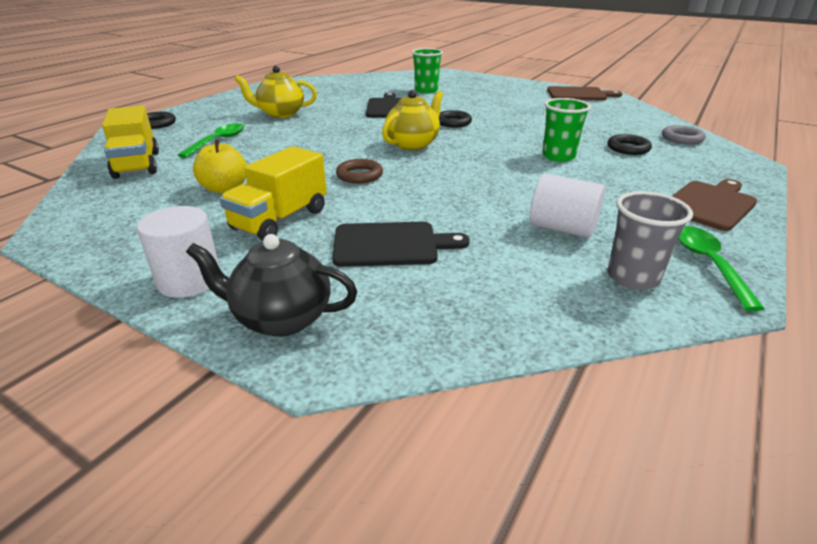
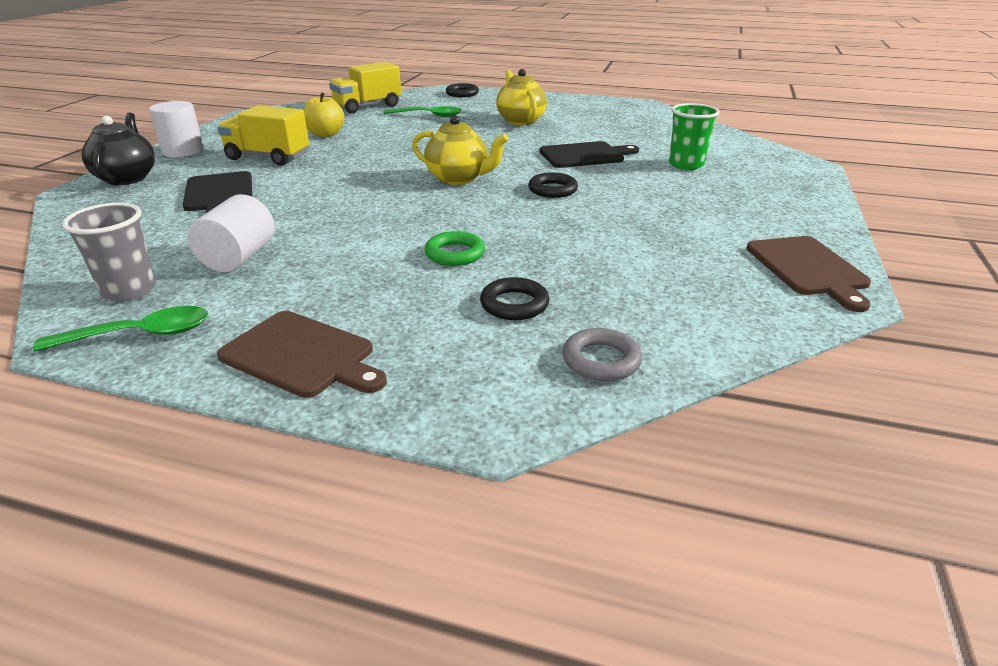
camera: 75 degrees right, 0 degrees up
(359, 175) = (362, 168): brown ring -> none
(558, 156) = (455, 254): green cup -> green ring

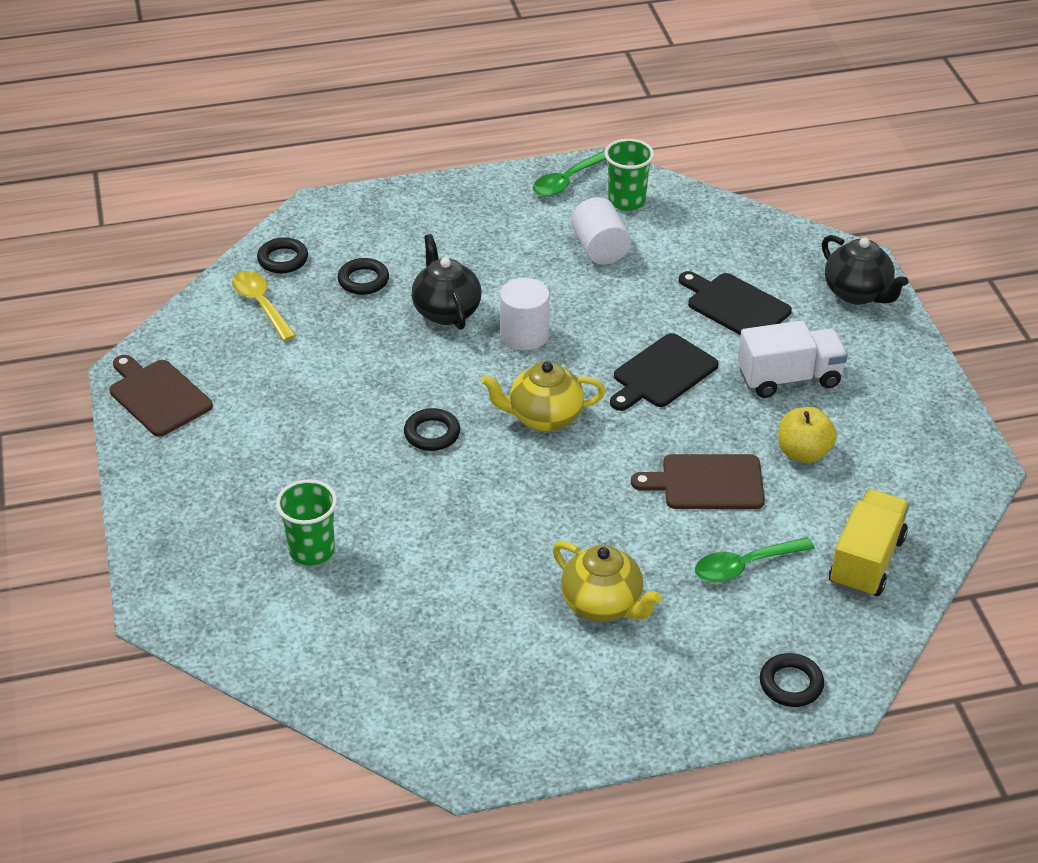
camera: 150 degrees right, 10 degrees up
(129, 290) = (626, 201): grey cup -> green cup
(183, 151) = (895, 354): white cylinder -> white cylinder (524, 335)
(268, 157) = (789, 378): yellow truck -> white truck
(301, 355) = (457, 203): brown cutting board -> brown cutting board (707, 482)
(455, 254) = (446, 311): green ring -> black teapot
(585, 155) = (444, 527): black cutting board -> black cutting board (662, 373)
(601, 360) = (283, 259): grey ring -> black ring
(658, 316) = (261, 304): none -> yellow spoon

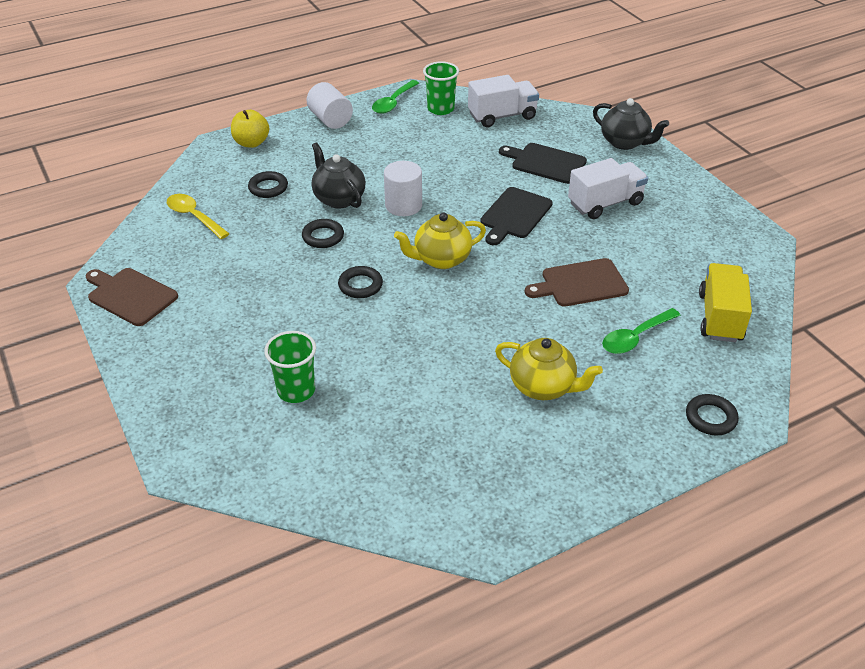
camera: 15 degrees left, 0 degrees up
(283, 259) = (201, 183): black ring -> black ring (323, 237)
(600, 249) = (435, 141): white cylinder -> white cylinder (330, 120)
(705, 225) = (502, 116): none -> white truck
(803, 453) = (639, 251): yellow apple -> yellow apple (251, 143)

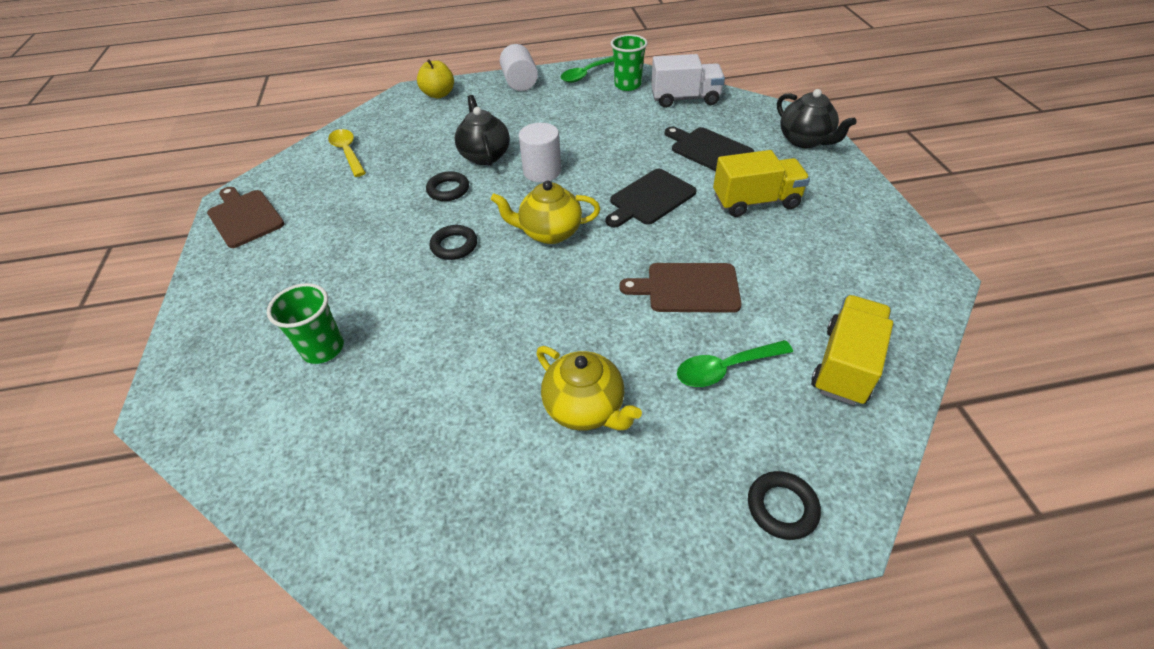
camera: 20 degrees right, 5 degrees up
(268, 188) = (428, 136): black ring -> none
(605, 203) = (755, 201): white truck -> yellow truck

